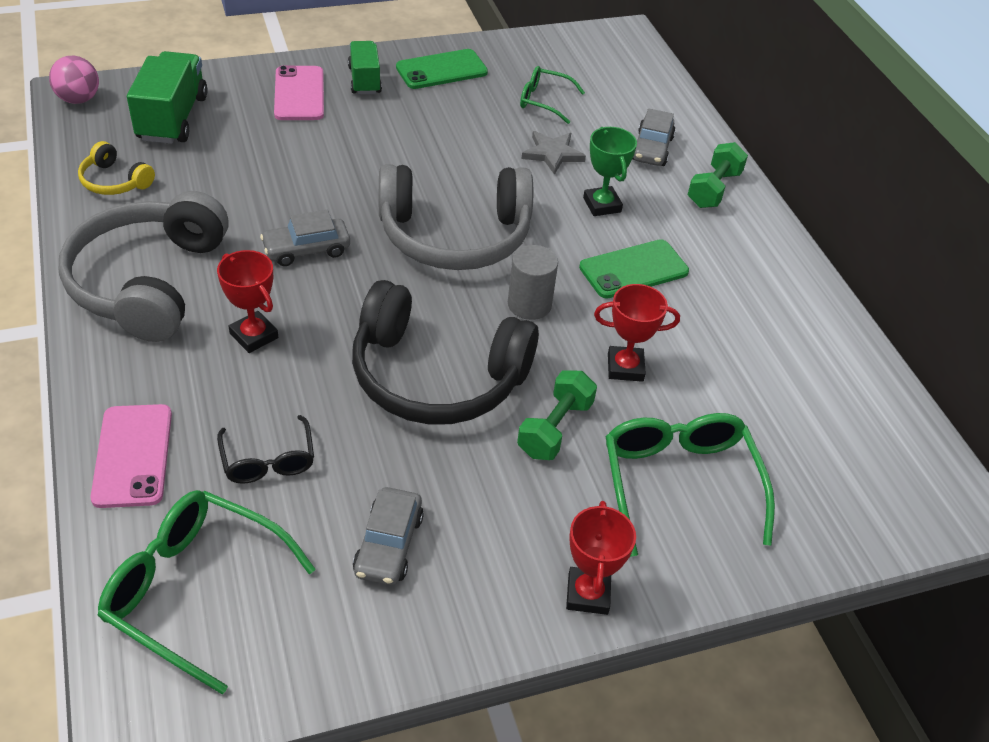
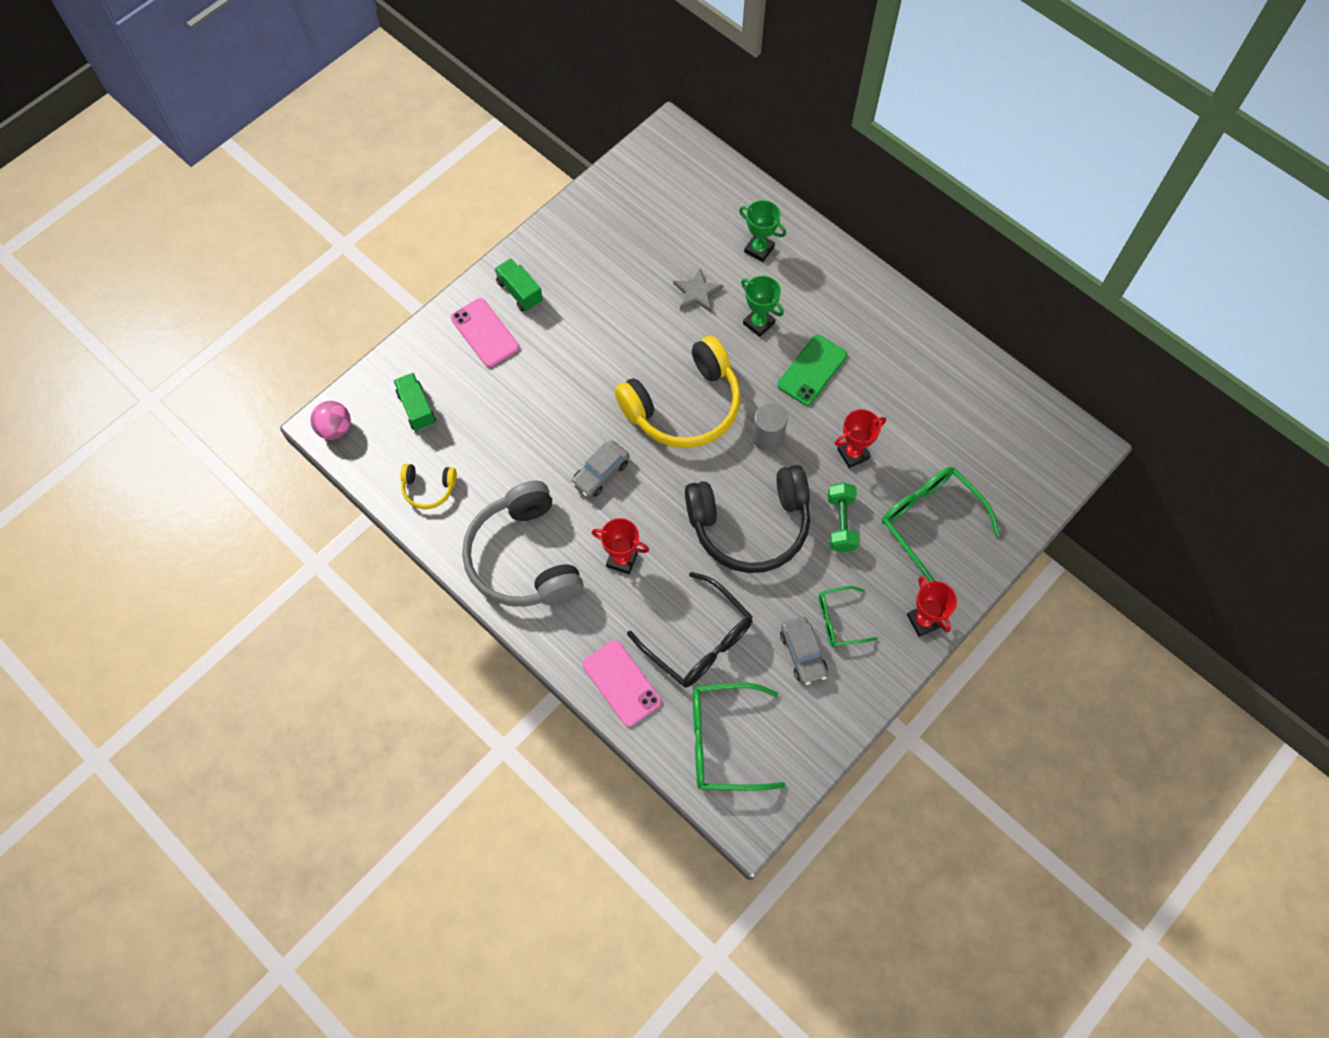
camera: 25 degrees left, 20 degrees up
(172, 118) = (417, 408): green truck -> green truck, size x0.64
(268, 460) = (699, 640): black glasses -> black glasses, size x1.72
(441, 70) = (566, 250): green phone -> none
(454, 235) = (684, 406): grey headphones -> yellow headphones
(543, 101) = (658, 242): green glasses -> green glasses (839, 620)
(652, 149) = (759, 249): grey car -> green trophy
(714, 189) = (820, 266): green dumbbell -> none

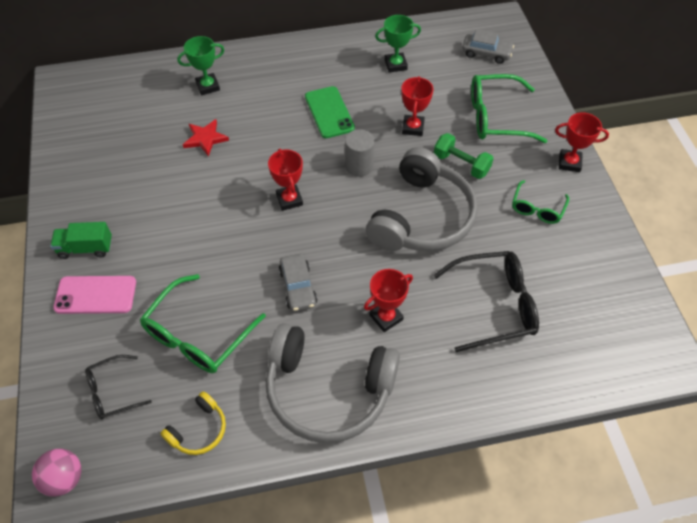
camera: 55 degrees left, 10 degrees down
(417, 408) = (112, 392): green truck -> black glasses
(621, 683) = (496, 382): pink phone -> none
(684, 406) = (289, 200): yellow headphones -> red trophy
(697, 293) = (205, 139): grey star -> red star
(723, 741) = (592, 339): green glasses -> green glasses (197, 335)
(750, 525) = (421, 217): black headphones -> grey headphones
(758, 323) = (265, 119): green trophy -> green trophy (395, 65)
(803, 653) = (550, 245): grey car -> grey car (486, 53)

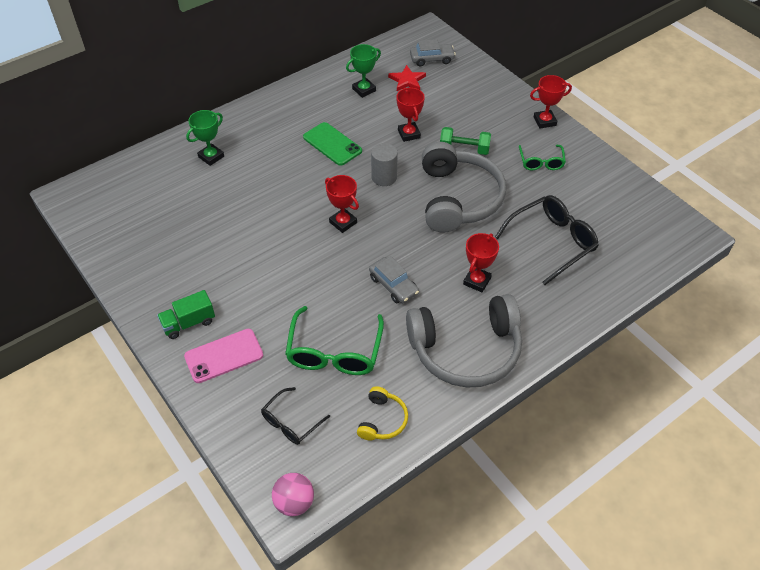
camera: 25 degrees left, 5 degrees down
(205, 139) = (237, 199): red star -> red star (407, 80)
(495, 117) = (469, 105): green glasses -> none

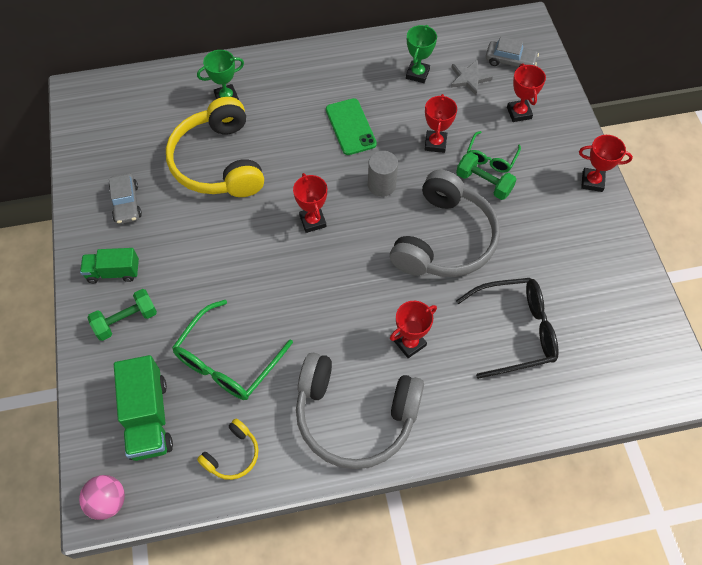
camera: 25 degrees right, 10 degrees up
(224, 356) = (126, 320): pink phone -> green dumbbell
(234, 206) = (219, 162): none -> yellow headphones
(291, 422) = (148, 417): black glasses -> green truck
(364, 90) = (417, 74): green trophy -> green trophy turned 60 degrees counterclockwise
(393, 285) = (323, 312): grey car -> grey car (126, 203)
(407, 80) = (469, 78): red star -> grey star
(461, 92) = (519, 113): none -> red trophy
(541, 162) = (559, 230): green glasses -> green glasses (491, 158)

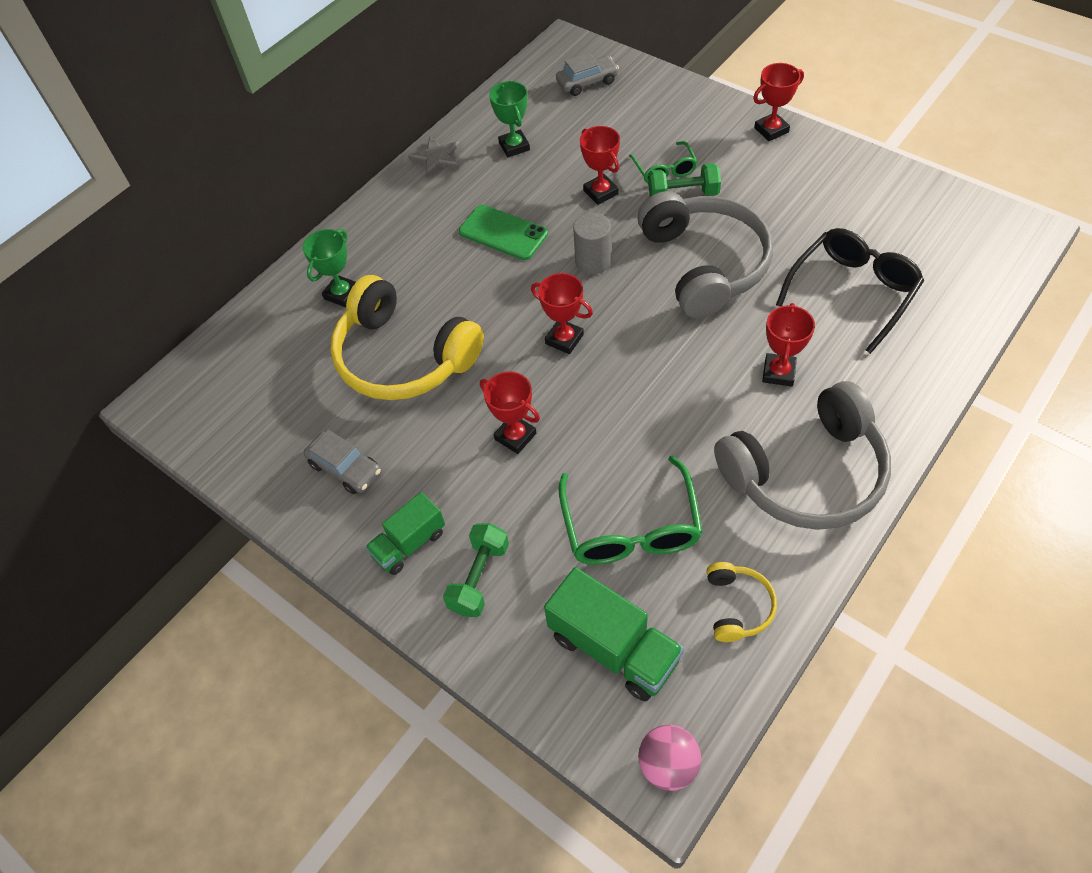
camera: 35 degrees left, 5 degrees down
(469, 78) = (567, 119): grey star -> grey star (437, 159)
(519, 113) = (645, 118): red trophy -> red trophy (515, 436)

